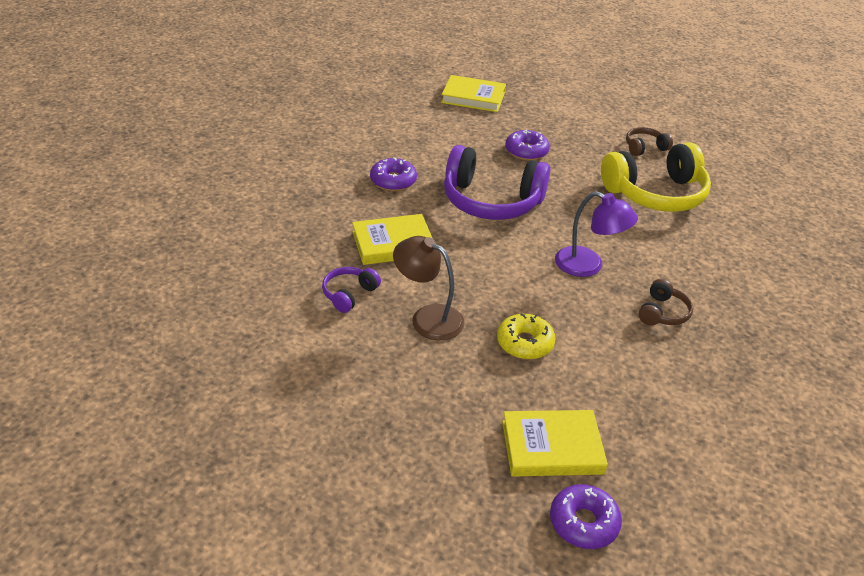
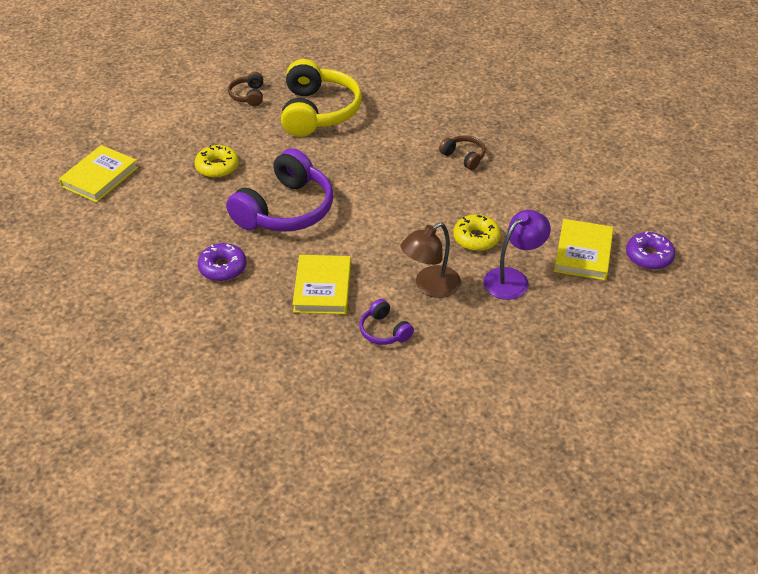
camera: 70 degrees left, 5 degrees up
(526, 151) = (217, 167): purple donut -> yellow donut
(588, 266) = (397, 178): purple lamp -> purple lamp (513, 279)

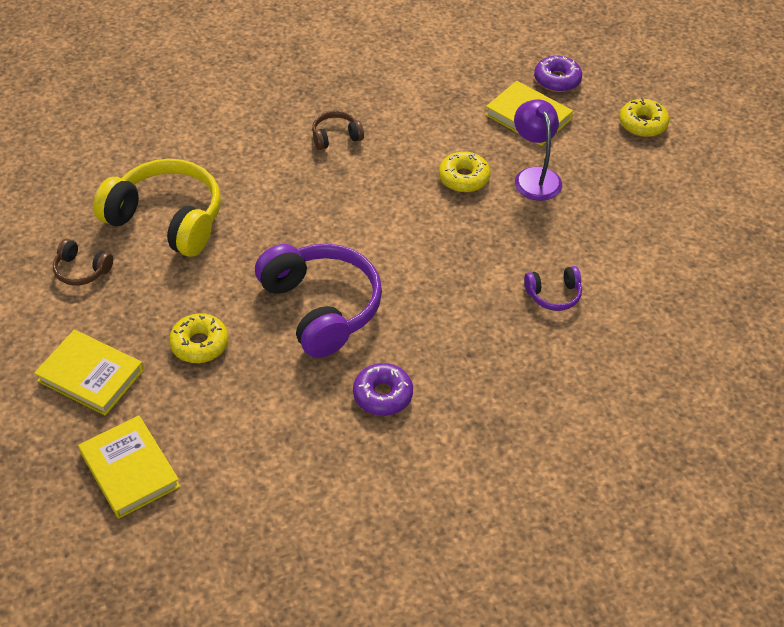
camera: 65 degrees left, 5 degrees up
(322, 288) = (465, 320): yellow book -> yellow book (90, 375)
(430, 287) = (511, 237): brown lamp -> none
(643, 329) = (642, 124): none -> yellow donut

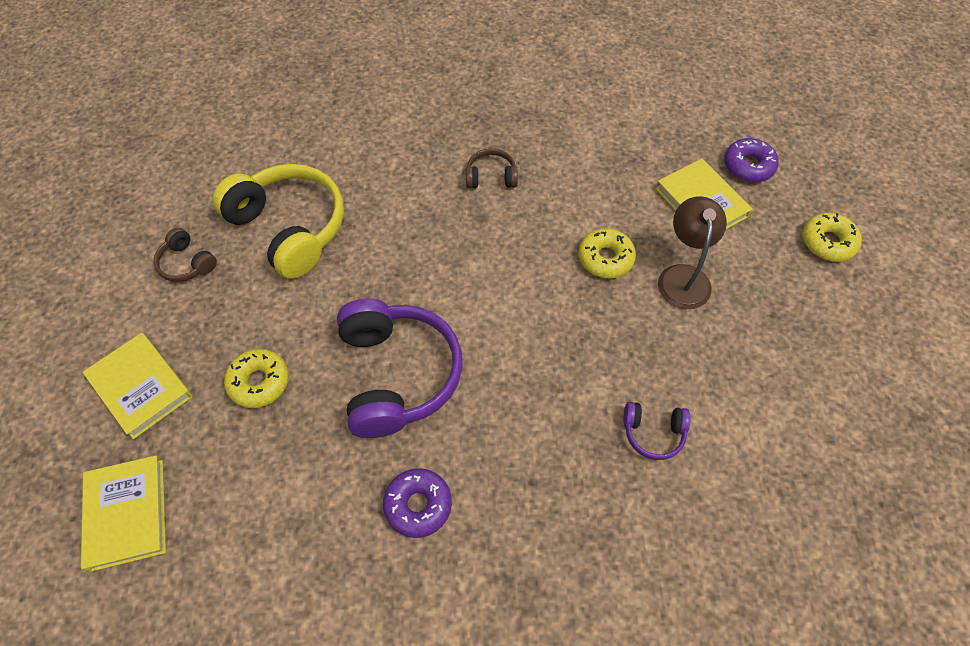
camera: 20 degrees right, 10 degrees up
(534, 176) = (683, 276): purple lamp -> brown lamp

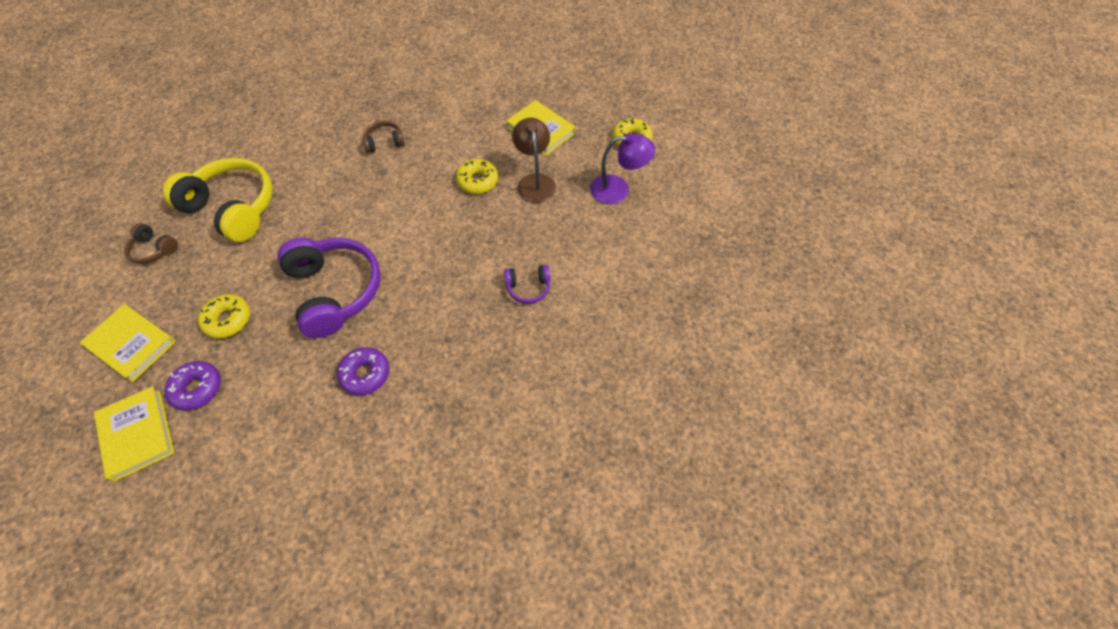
camera: 15 degrees left, 0 degrees up
(748, 166) = (570, 100): purple donut -> purple donut (197, 388)
(799, 314) = (618, 189): none -> purple lamp

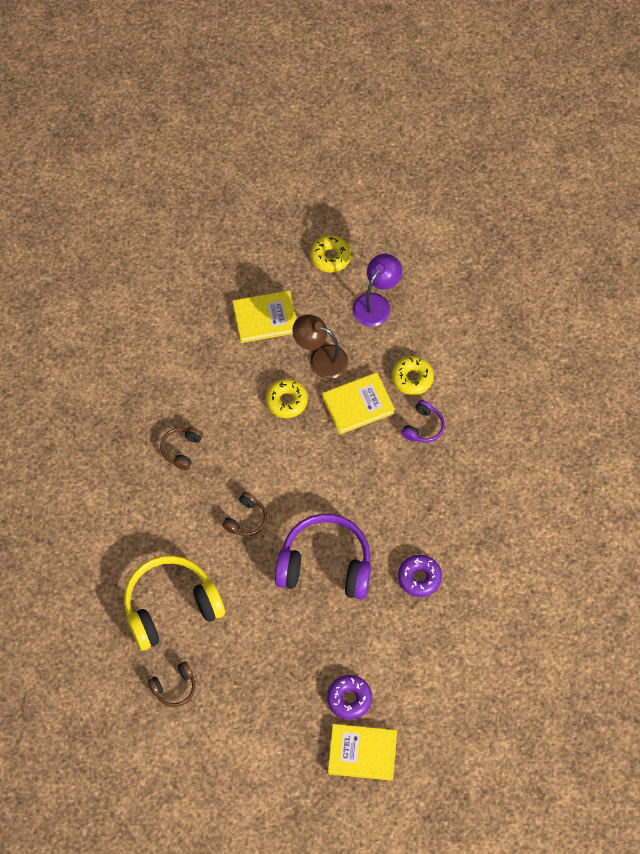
camera: 55 degrees left, 5 degrees up
(132, 344) = (271, 734): yellow book -> yellow book (358, 405)
(228, 320) = (297, 655): yellow donut -> yellow donut (412, 378)
(347, 213) = (246, 519): none -> brown headphones

